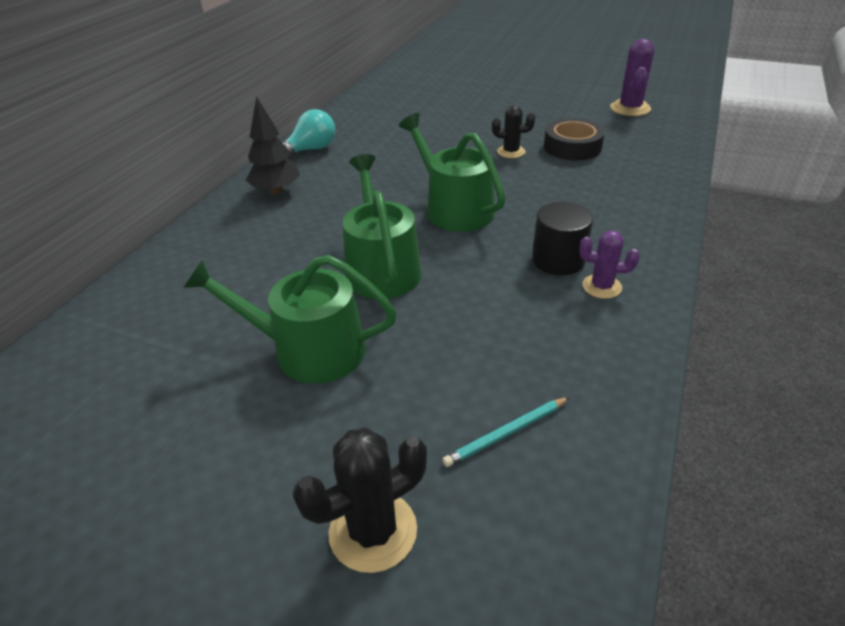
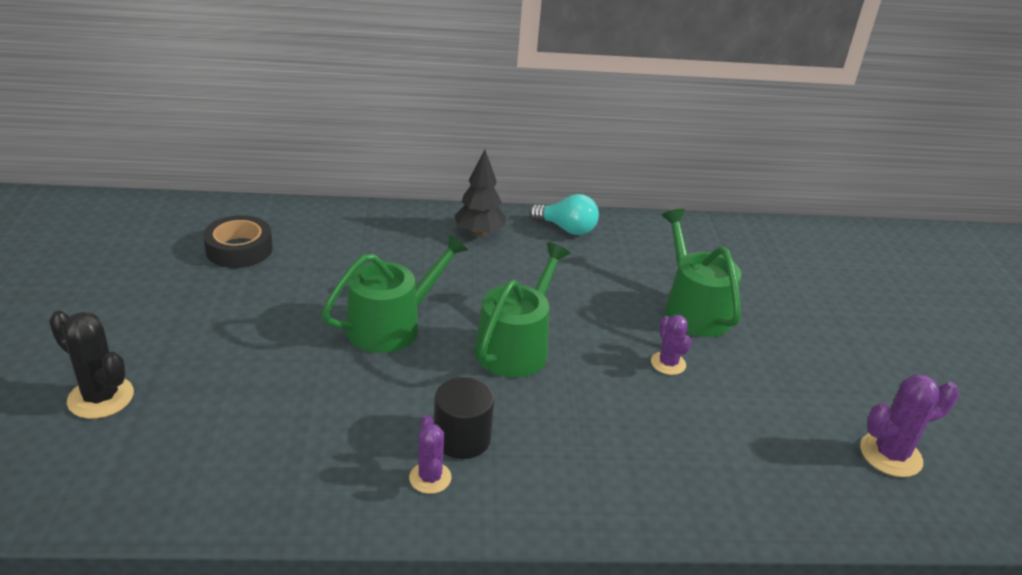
camera: 60 degrees right, 5 degrees down
(308, 350) = (268, 317): green watering can -> green watering can (693, 309)
(507, 433) = (205, 445): turquoise pencil -> none
(511, 152) = (668, 363): black cactus -> purple cactus
(572, 147) = (722, 413): black tape -> black tape (239, 249)

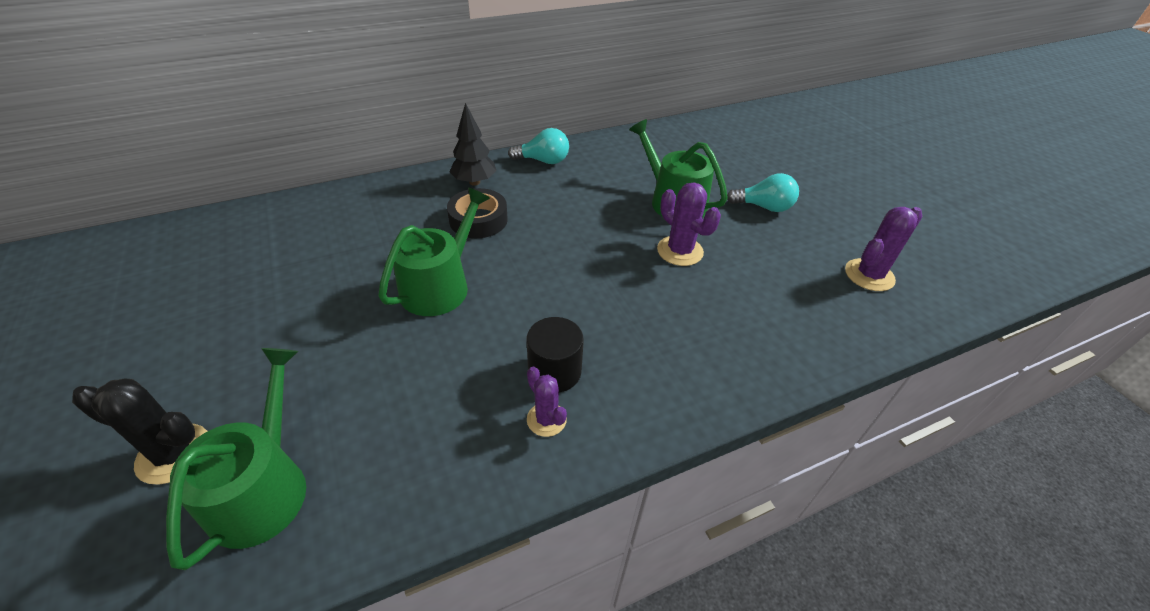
camera: 20 degrees left, 10 degrees up
(239, 249) = (259, 253): black tape -> black tape (478, 220)
(516, 346) = (556, 272): green watering can -> green watering can (264, 486)
(668, 363) = (680, 251): purple cactus -> purple cactus, size x1.56
(803, 344) = (764, 207): none -> turquoise light bulb

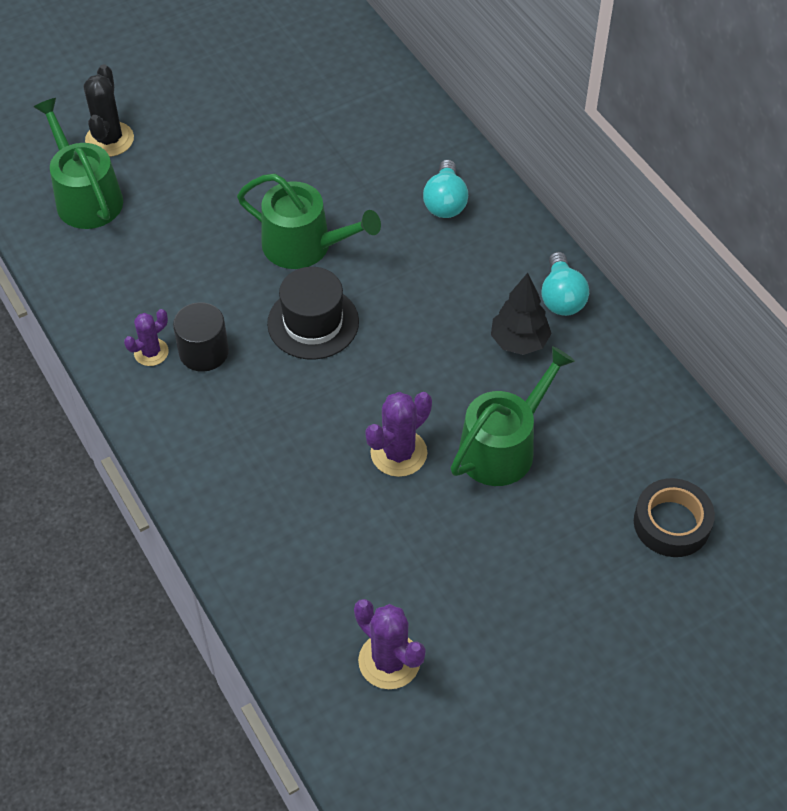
camera: 85 degrees right, 10 degrees up
(264, 486) = (85, 196): green watering can -> green watering can turned 120 degrees counterclockwise
(474, 182) = (493, 237): black tree -> black tree (519, 342)
(478, 220) = (418, 255): black tape -> black tape (671, 523)
(535, 288) = (313, 322): none -> black hat
(764, 207) = (515, 555): turquoise light bulb -> turquoise light bulb (445, 202)

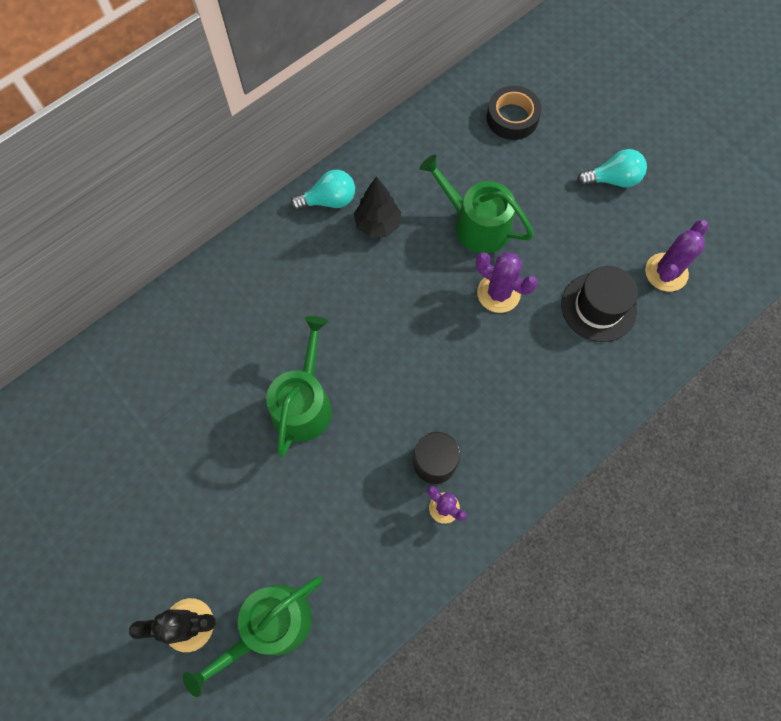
camera: 100 degrees left, 15 degrees up
(313, 322) = (387, 379): black hat -> black hat (598, 307)
(445, 202) = (239, 297): turquoise light bulb -> turquoise light bulb (612, 179)

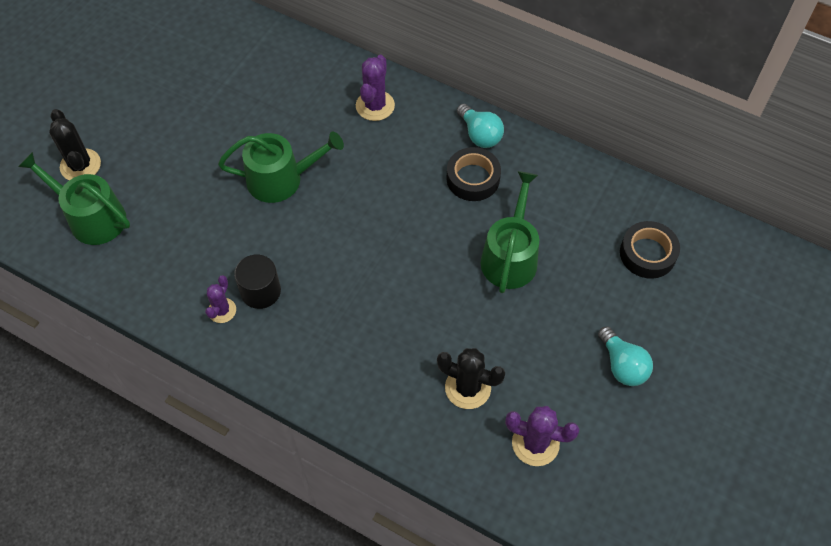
camera: 70 degrees right, 10 degrees down
(377, 224) = (473, 178): black tree -> black tape
(498, 293) = (445, 296): purple cactus -> purple cactus (375, 106)
(598, 307) = (468, 388): black hat -> black cactus

